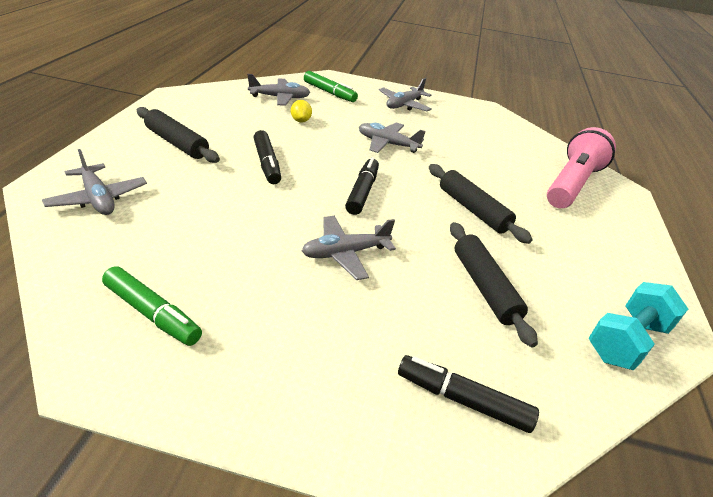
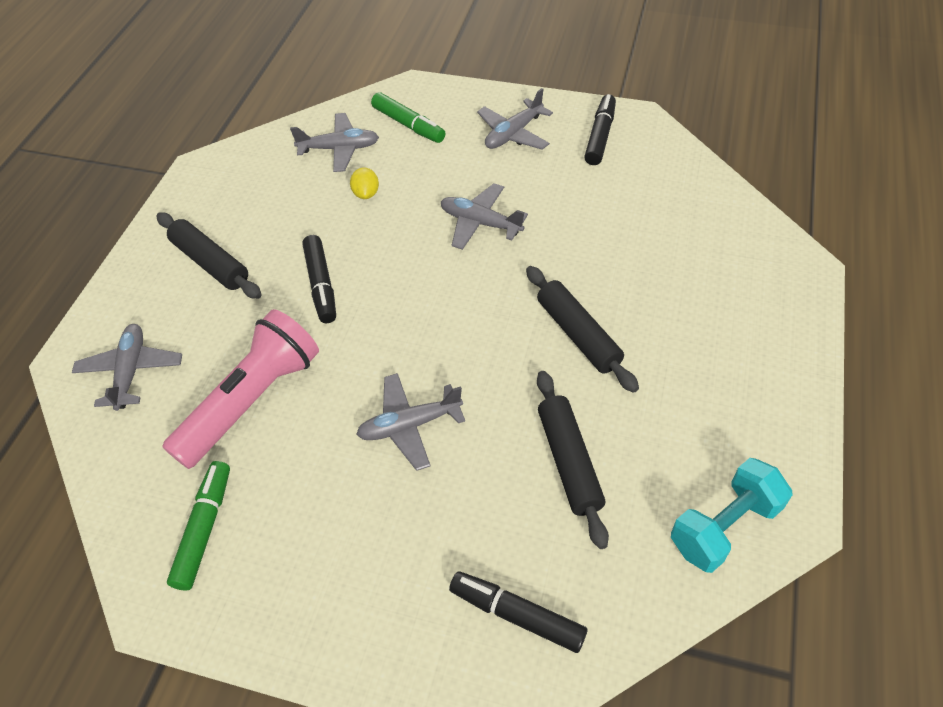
camera: 10 degrees right, 15 degrees up
(98, 198) = (131, 371): grey plane -> grey plane turned 150 degrees counterclockwise
(152, 313) = (204, 529): green marker -> green marker turned 120 degrees counterclockwise
(362, 192) = (438, 320): black marker -> black marker (600, 136)
(572, 184) = (729, 267): pink flashlight -> pink flashlight (252, 401)

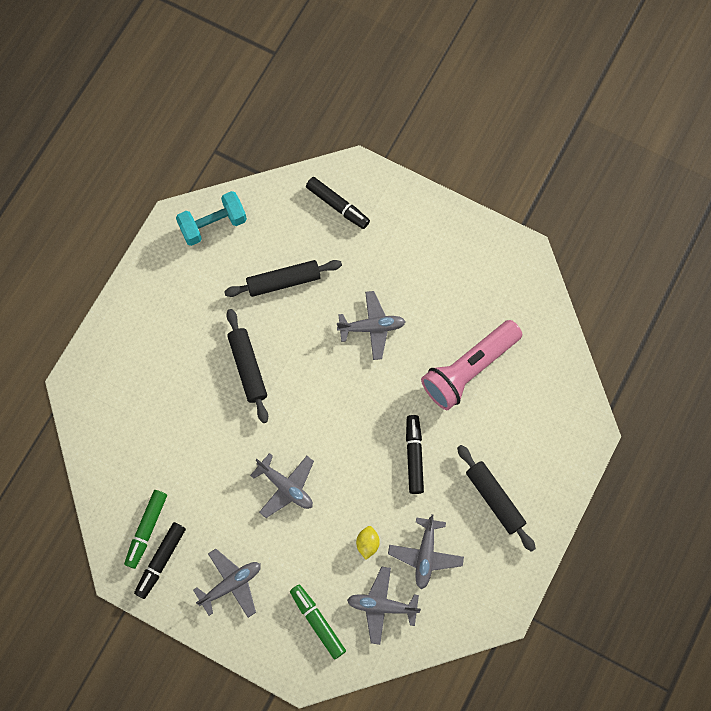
camera: 170 degrees left, 20 degrees up
(131, 371) = (549, 412): grey plane -> grey plane (425, 554)
(204, 529) = (500, 290): green marker -> green marker (147, 529)
(569, 461) = (283, 281): black rolling pin -> black rolling pin turned 75 degrees clockwise

